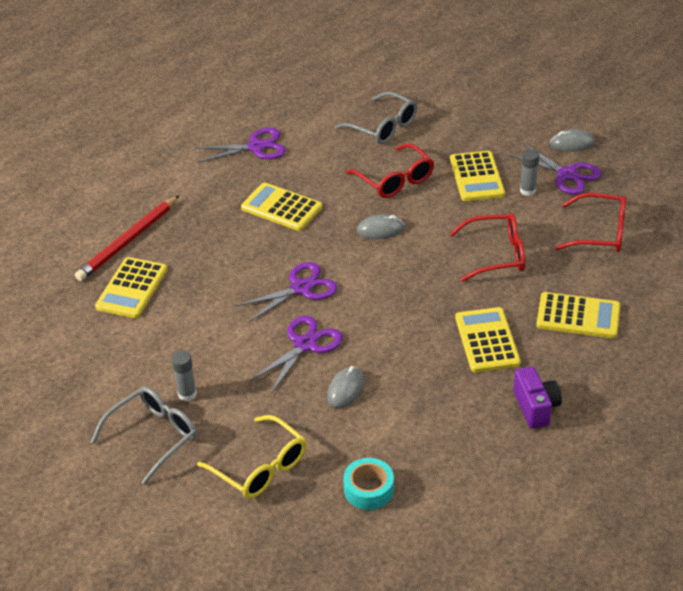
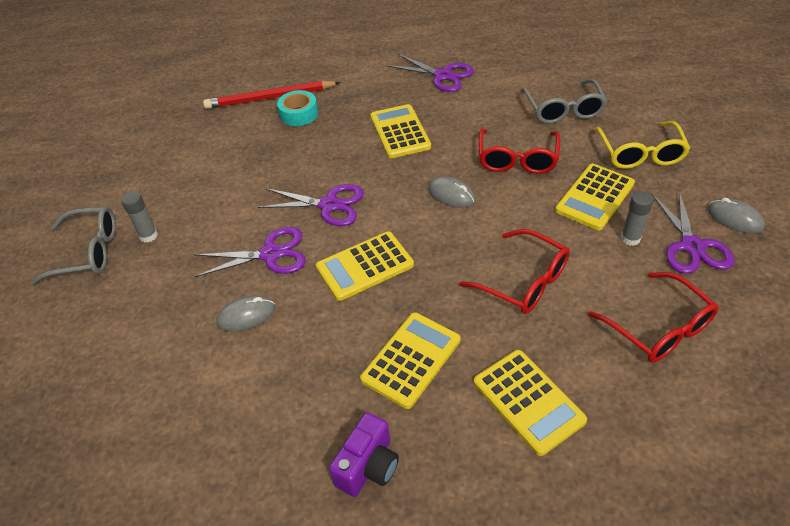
camera: 45 degrees right, 5 degrees up
(132, 288) = (226, 133): yellow calculator -> yellow calculator (365, 266)
(260, 467) = (107, 334): yellow glasses -> yellow glasses (640, 154)
(368, 489) = (142, 423): turquoise tape -> turquoise tape (299, 114)

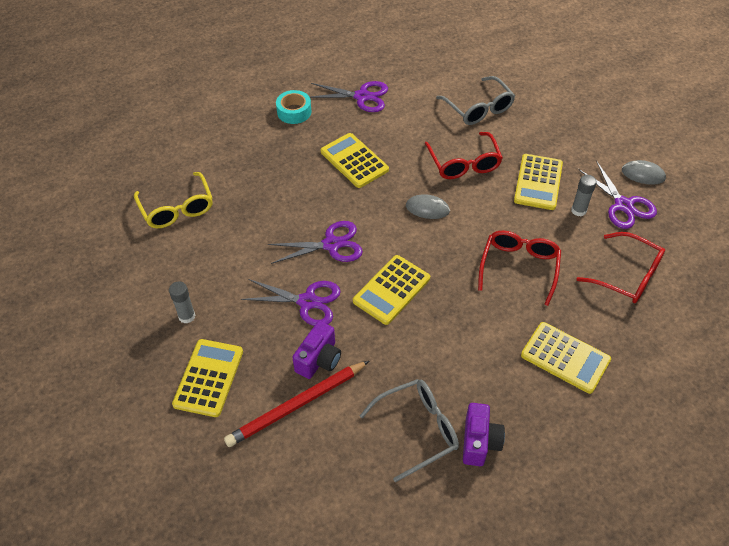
camera: 25 degrees left, 5 degrees up
(88, 252) = (139, 347): grey glasses -> grey glasses (418, 429)
(246, 315) = (319, 359): grey mouse -> purple camera
(270, 98) = (216, 154): red pencil -> red pencil (297, 405)
(271, 254) = (307, 302): purple scissors -> purple scissors turned 45 degrees clockwise
(299, 114) = (253, 164): turquoise tape -> turquoise tape (294, 112)
(411, 359) = (468, 354): yellow calculator -> yellow calculator (208, 378)
(524, 281) = (519, 267): red glasses -> red glasses turned 90 degrees counterclockwise
(640, 154) = (555, 135): yellow glasses -> yellow glasses (177, 209)

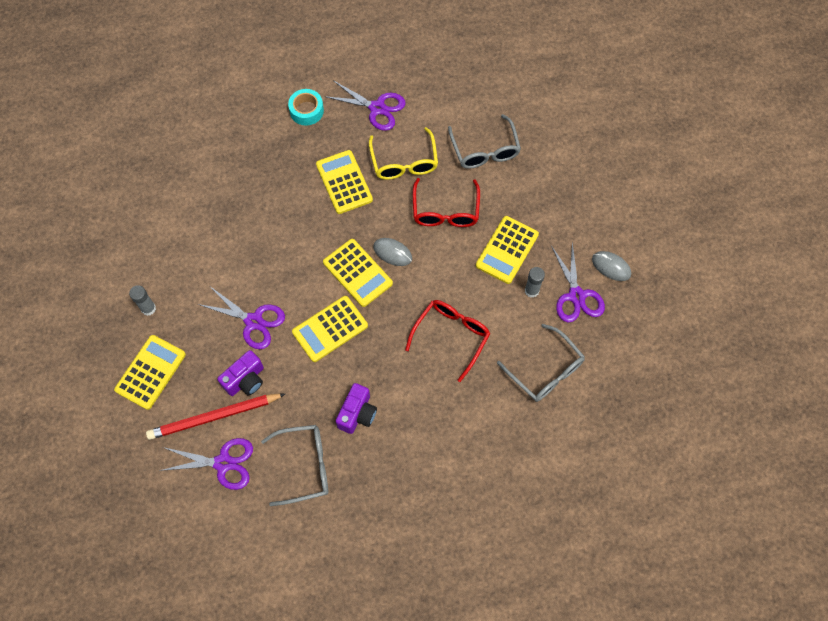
camera: 15 degrees right, 15 degrees up
(177, 209) = (169, 195): yellow glasses -> yellow glasses (404, 162)
(331, 244) = (293, 269): purple scissors -> purple scissors (223, 463)
(479, 442) = (351, 491): purple camera -> purple camera (357, 413)
(565, 357) = (454, 435): yellow calculator -> yellow calculator (357, 273)
(627, 276) = (545, 371): red glasses -> grey glasses

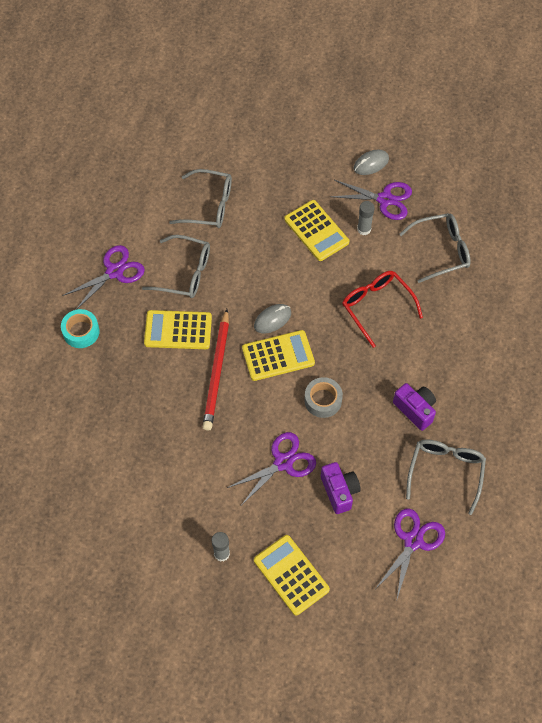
camera: 65 degrees left, 5 degrees down
(214, 417) = (364, 532): red pencil -> red pencil (217, 372)
(330, 329) = (323, 400): yellow calculator -> grey tape
(404, 162) = (185, 273): yellow glasses -> grey glasses
(445, 211) = (253, 261): red glasses -> none

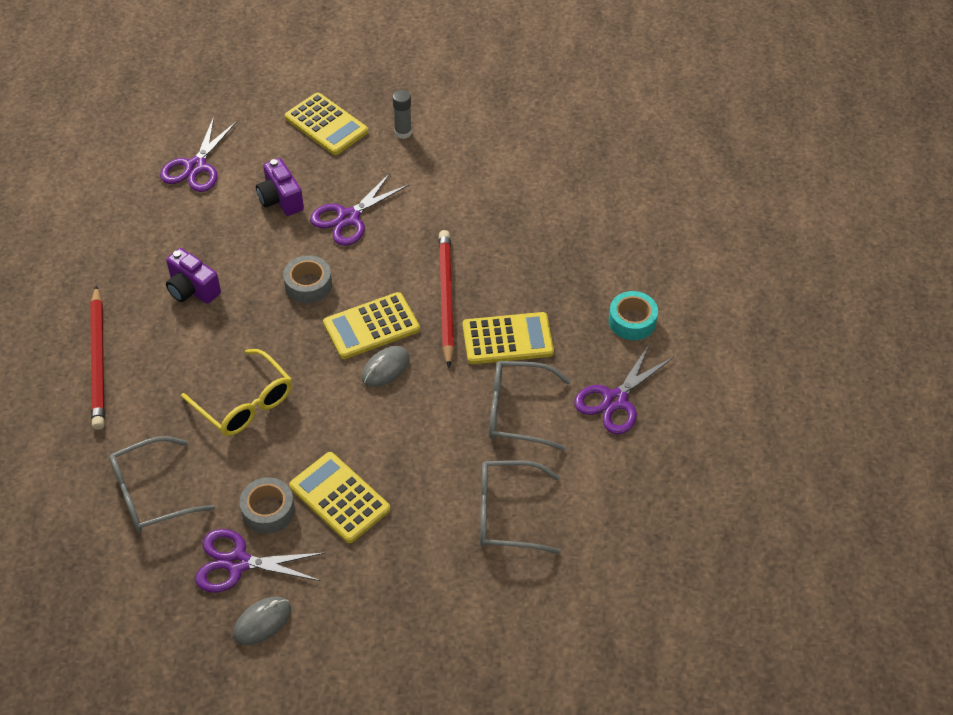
camera: 170 degrees right, 10 degrees down
(364, 229) = (268, 510): grey glue stick -> grey tape
(376, 307) = (245, 403): red glasses -> yellow glasses
(445, 472) = (157, 232): grey glasses -> none
(485, 356) = (99, 361): none -> red pencil

